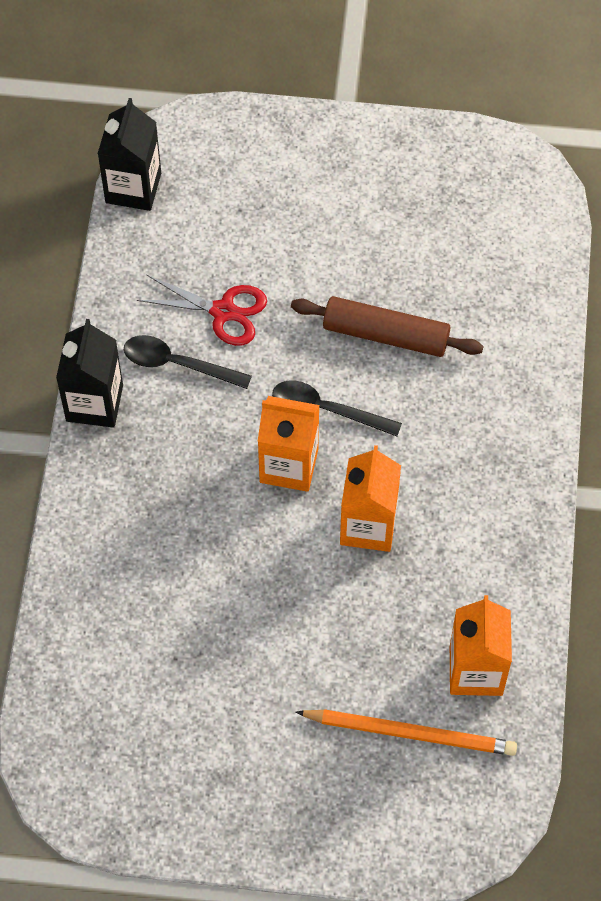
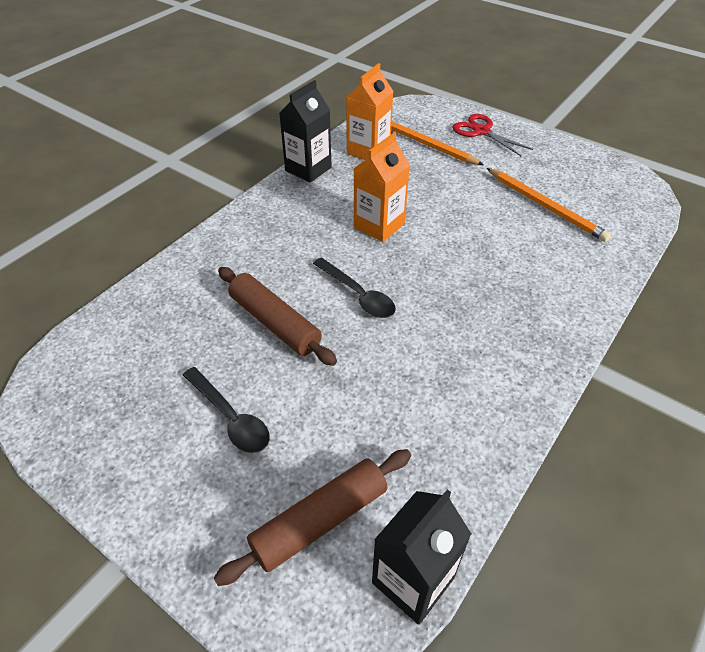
camera: 150 degrees left, 15 degrees down
(94, 403) = (545, 378): black carton -> black carton (308, 169)
(177, 364) = (456, 376): black spoon -> black spoon (230, 417)
(179, 672) = (545, 206): none -> orange pencil
(222, 191) = (320, 521): none -> brown rolling pin
(223, 311) = (392, 400): red scissors -> red scissors (481, 131)
(289, 465) = (409, 275): orange carton -> none

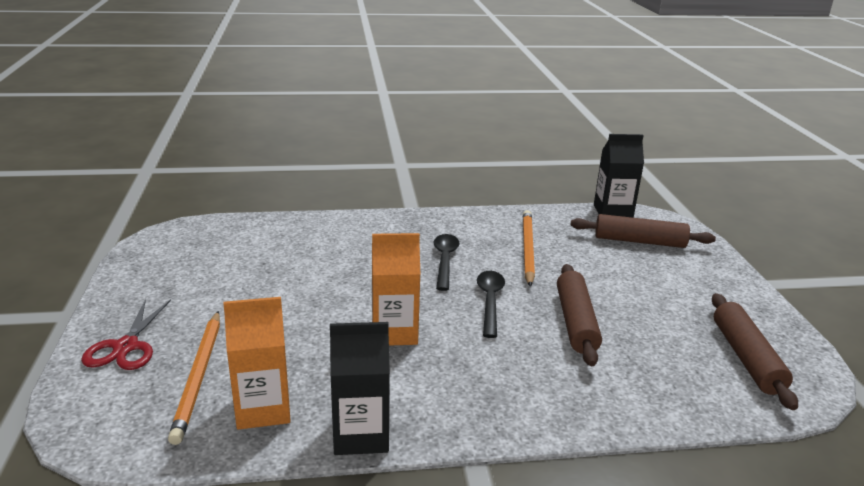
camera: 135 degrees left, 20 degrees down
(108, 385) = (746, 358): none -> brown rolling pin
(230, 417) = (658, 295): black spoon -> black spoon (445, 260)
(545, 206) = (252, 265): orange pencil -> orange pencil (527, 249)

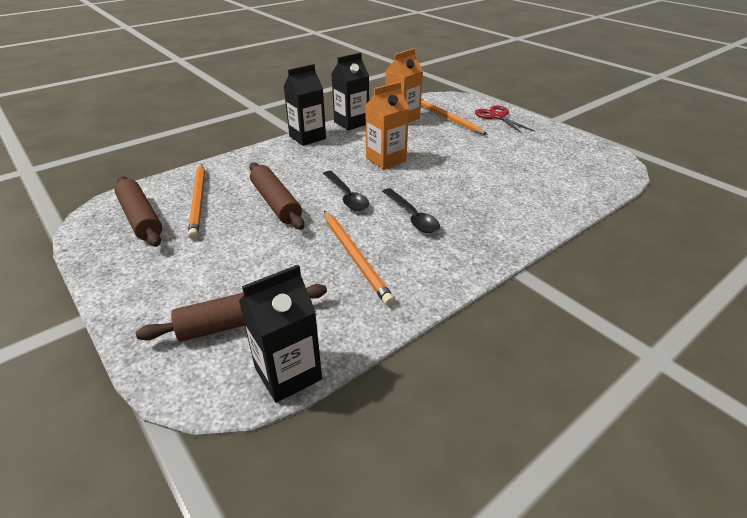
camera: 150 degrees right, 10 degrees up
(467, 426) = (307, 137): none -> black carton
(673, 357) = (198, 201): none -> orange pencil

